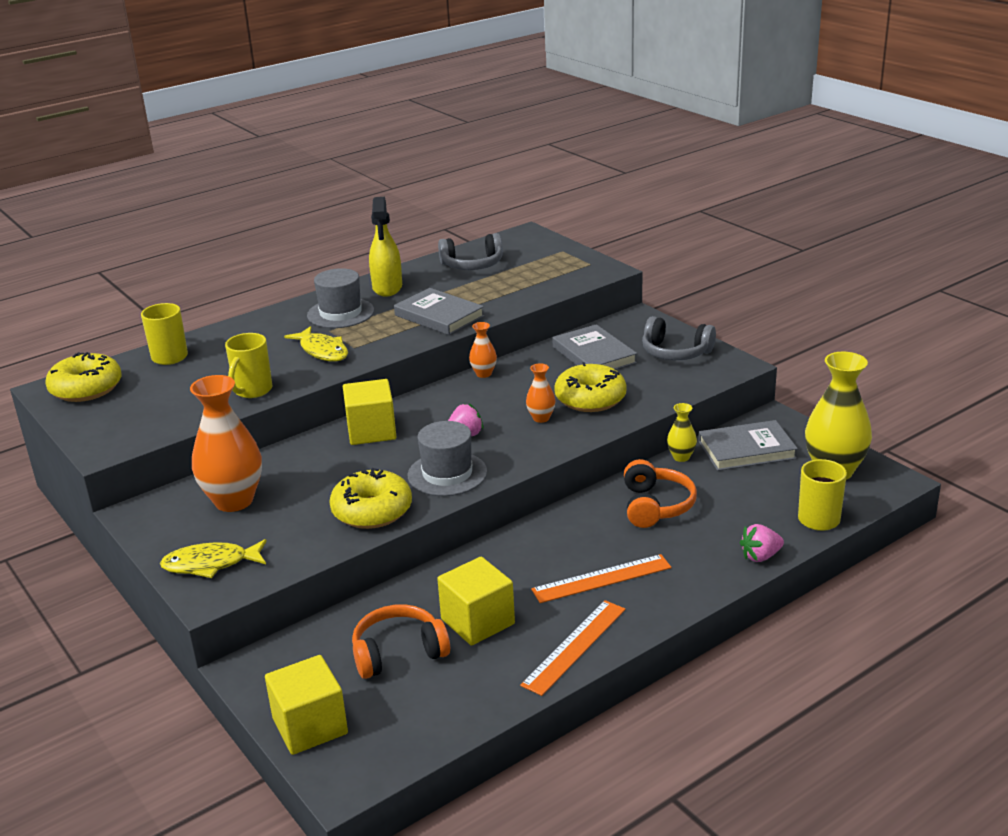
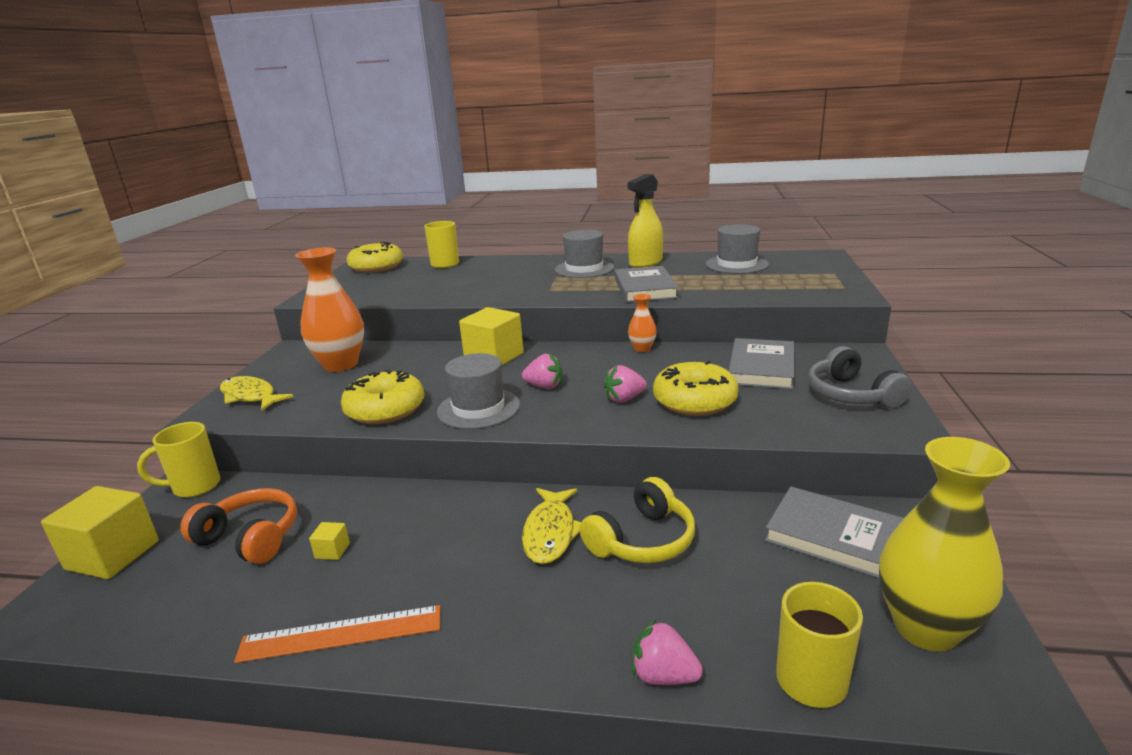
camera: 45 degrees right, 5 degrees down
(252, 391) = (440, 295): yellow mug -> yellow mug (194, 487)
(322, 351) = (526, 286): yellow fish -> yellow fish (550, 533)
(472, 265) = (736, 264): grey headphones -> grey hat
(477, 621) = (332, 551): yellow cube -> yellow cube, size x0.42
(541, 418) = (624, 399): orange vase -> pink strawberry
(601, 578) = (477, 581): orange ruler -> none
(655, 506) = (642, 540): orange headphones -> yellow headphones
(681, 457) = (745, 506): yellow vase -> none

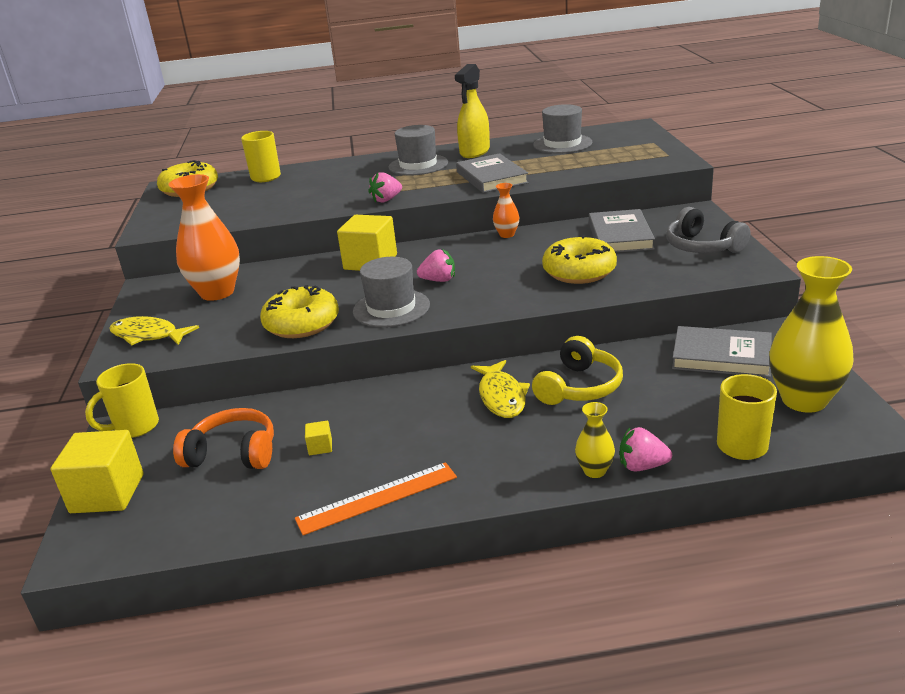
camera: 15 degrees left, 5 degrees up
(601, 666) = (594, 471): none -> yellow vase
(624, 399) = (518, 279): pink strawberry -> pink strawberry (386, 200)

